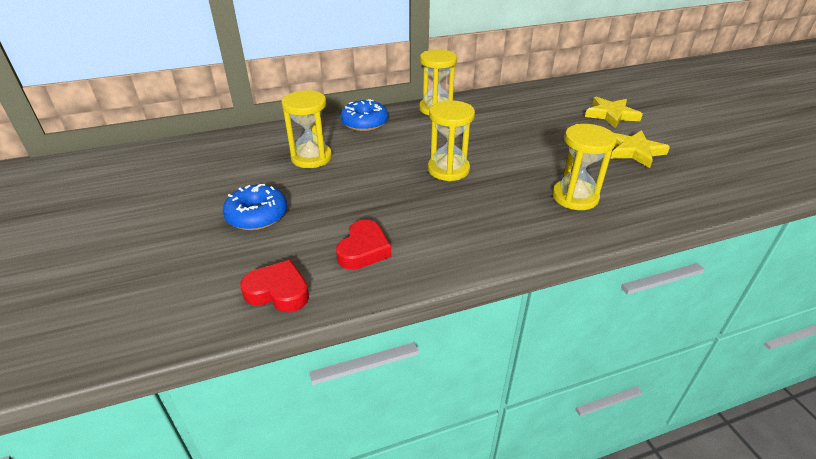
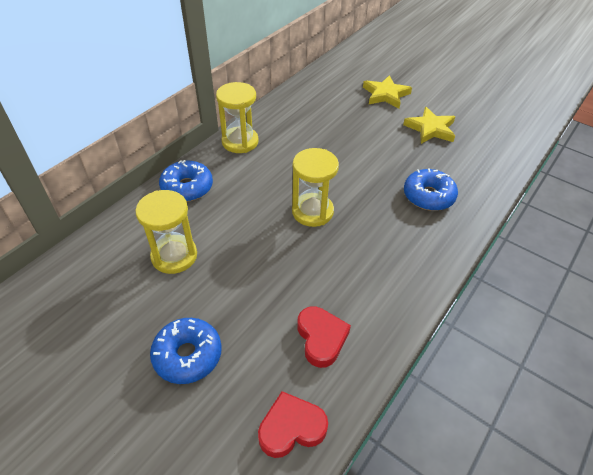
camera: 35 degrees left, 10 degrees up
(575, 197) = (428, 196): yellow hourglass -> blue donut

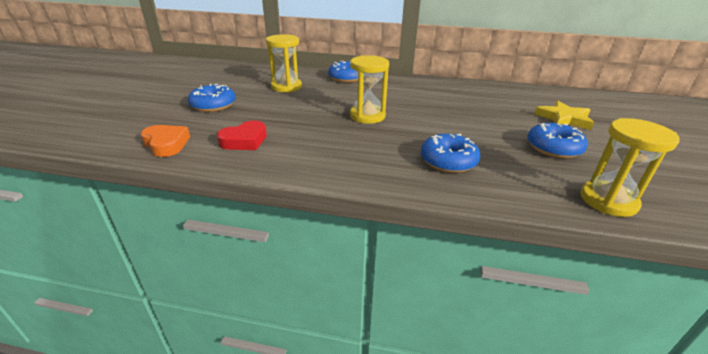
camera: 65 degrees right, 15 degrees down
(240, 142) = (409, 82): yellow hourglass -> yellow hourglass (608, 201)
(291, 428) = (166, 144): red heart -> orange heart
(430, 129) = (553, 148): yellow star -> blue donut

